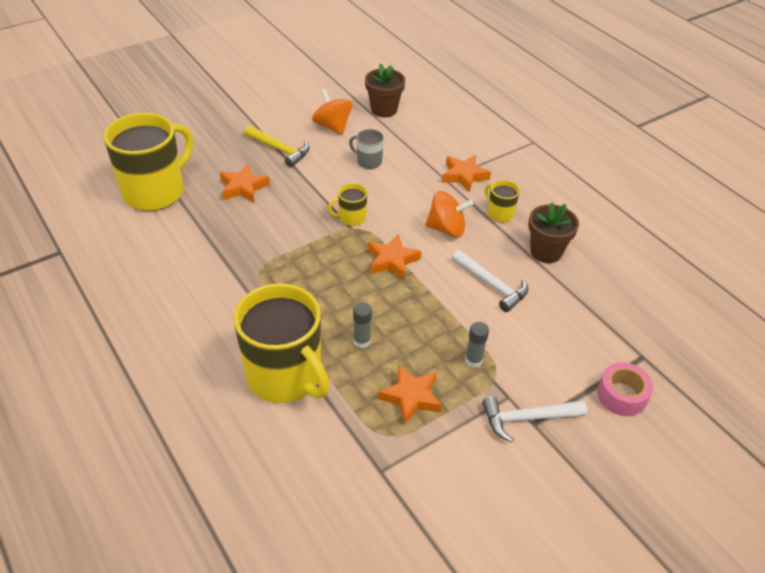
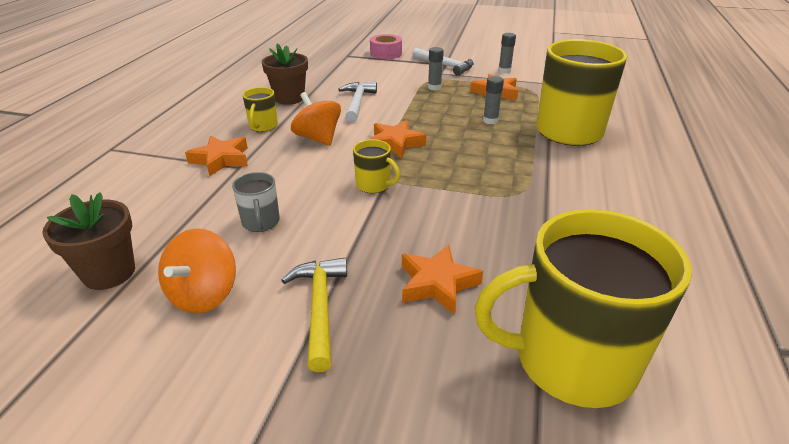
camera: 130 degrees left, 10 degrees down
(458, 461) = (504, 71): none -> grey glue stick

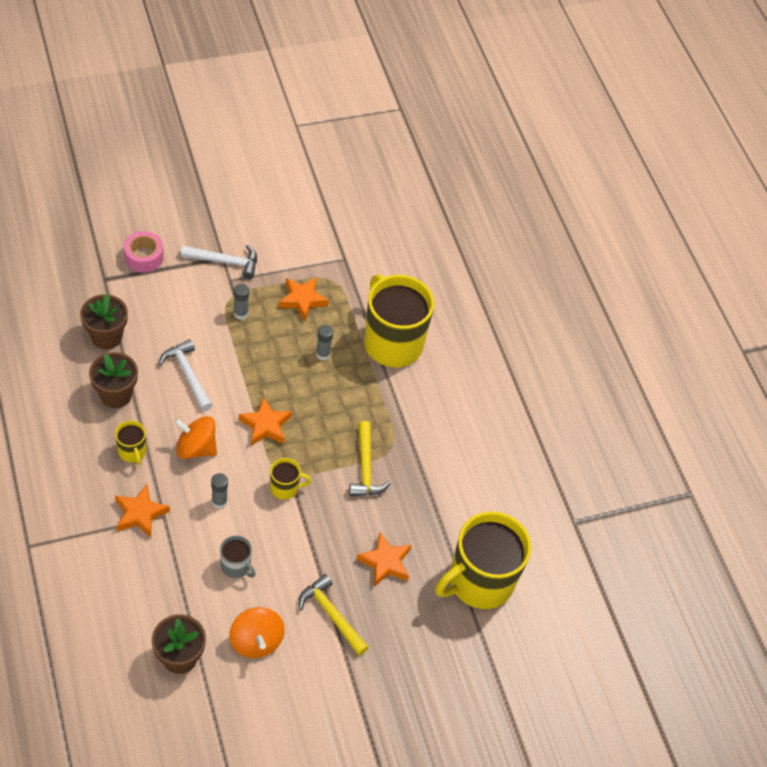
camera: 40 degrees left, 20 degrees up
(317, 75) = (106, 336): none -> brown flower pot
(476, 198) = (365, 468): none -> yellow hammer
(504, 71) = (289, 249): grey glue stick -> grey glue stick (219, 501)

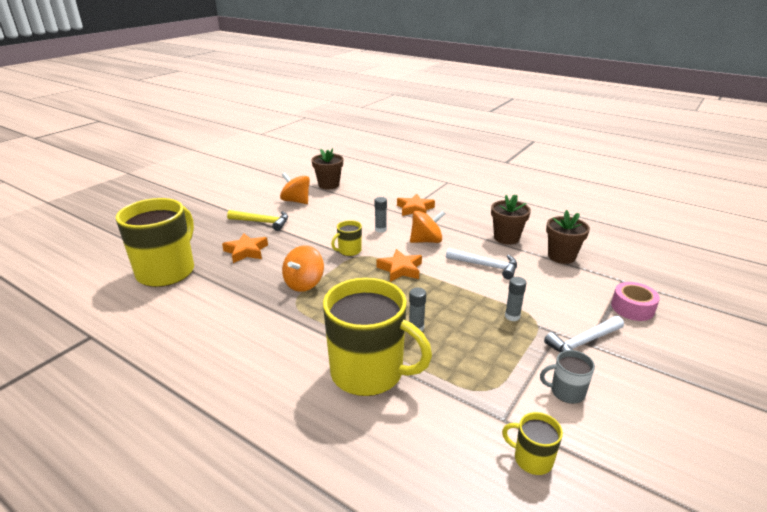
camera: 150 degrees right, 25 degrees down
(132, 452) = (457, 224): yellow mug -> yellow mug (531, 459)
(236, 566) = (338, 215): grey mug -> grey mug (566, 392)
(302, 300) = (485, 355): orange star -> none
(365, 468) = (304, 283): yellow hammer -> orange spinning top

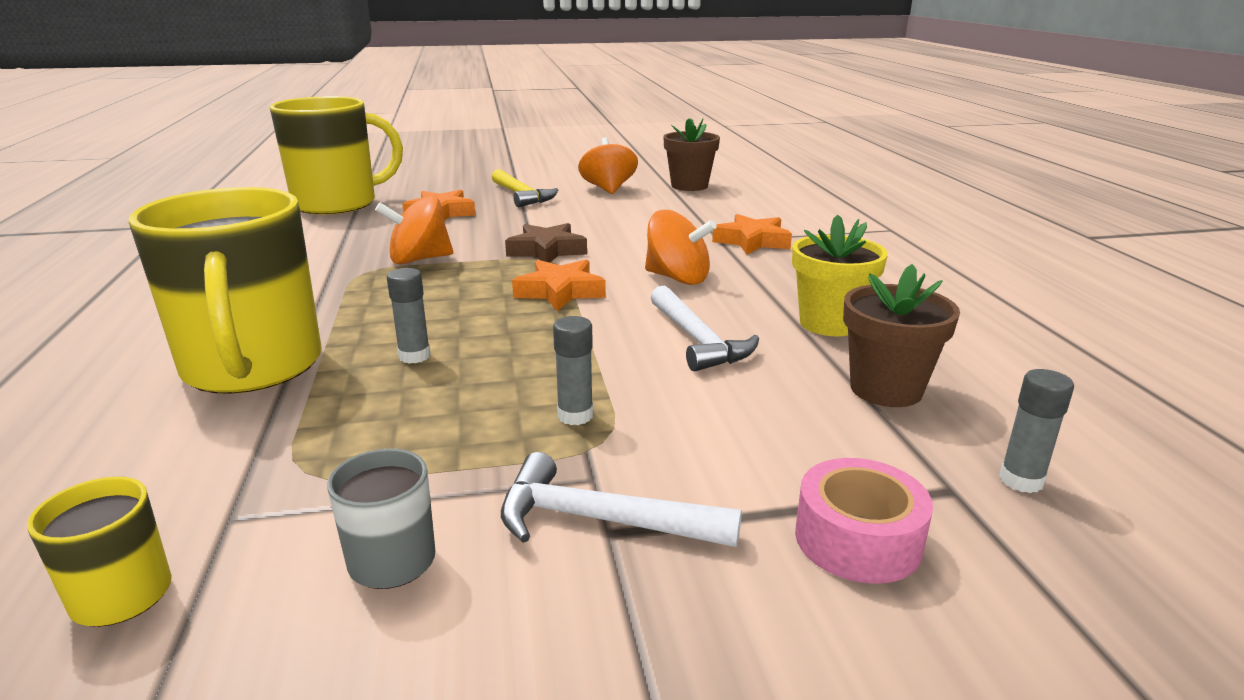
camera: 45 degrees right, 5 degrees down
(349, 251) = (546, 251): yellow mug -> brown star
(380, 229) = (643, 245): grey glue stick -> grey glue stick (1021, 480)
(506, 238) = (829, 323): brown flower pot -> yellow flower pot

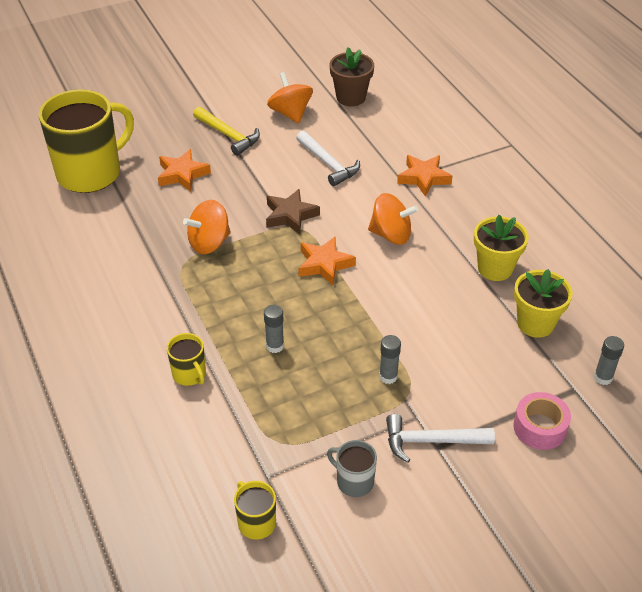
camera: 15 degrees left, 20 degrees up
(253, 367) = (189, 374): yellow mug -> yellow mug, size x0.44
(698, 340) = (426, 299): white hammer -> white hammer (328, 164)
(886, 389) = (535, 323): brown flower pot -> yellow flower pot

